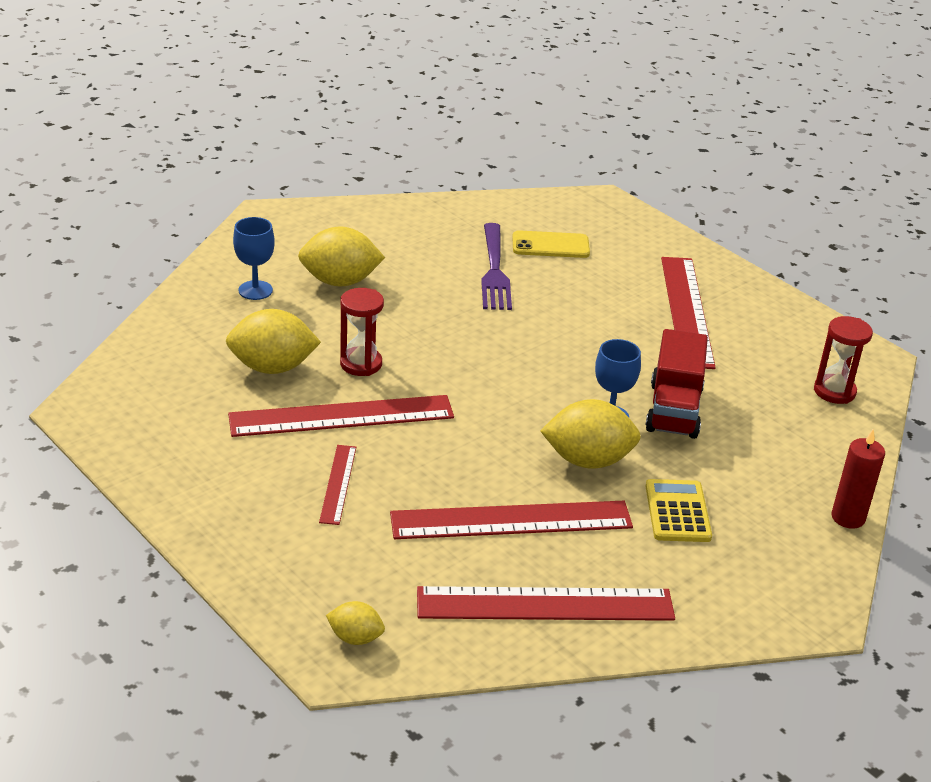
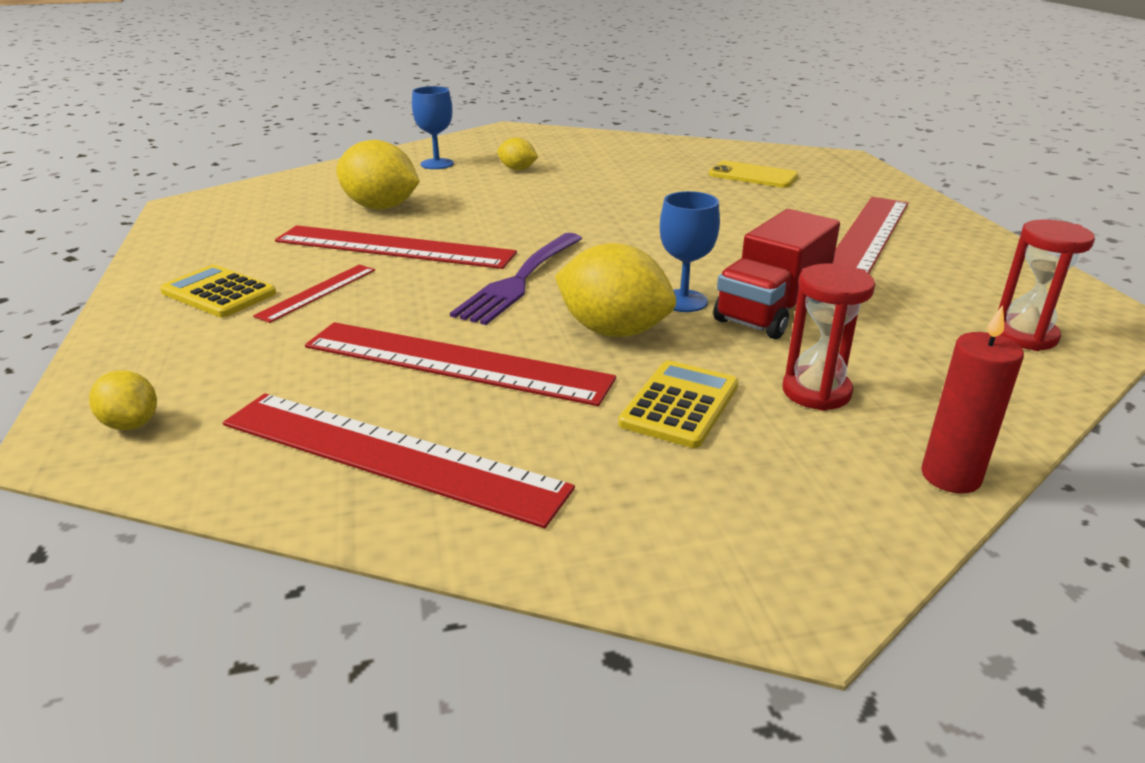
camera: 30 degrees right, 5 degrees down
(259, 507) = (219, 293): none -> yellow calculator
(340, 281) = (517, 169): yellow lemon -> yellow lemon, size x0.53
(361, 364) = (463, 218): red hourglass -> red hourglass (816, 392)
(494, 270) = (675, 182): purple fork -> purple fork (520, 279)

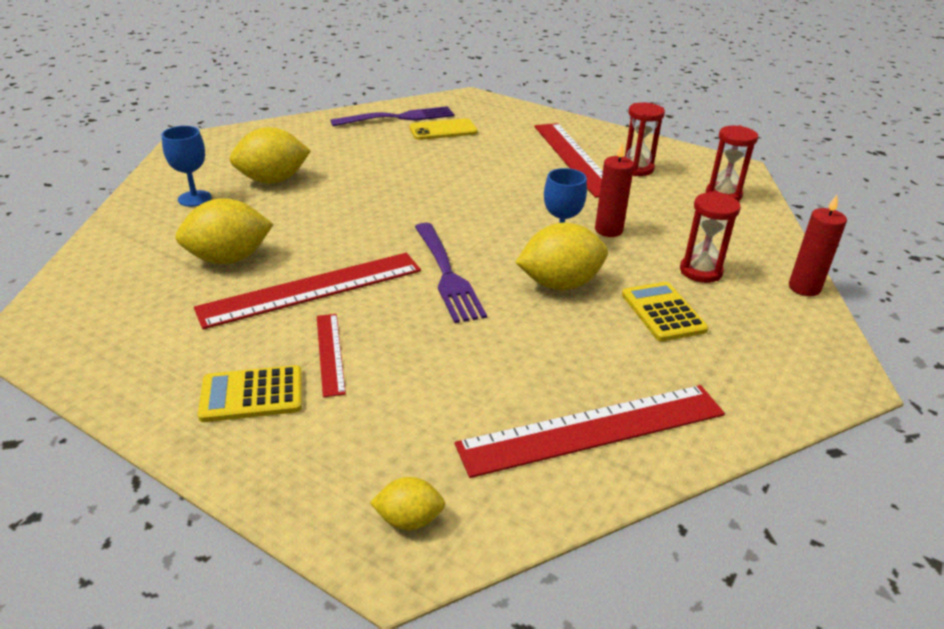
camera: 45 degrees left, 5 degrees up
(455, 363) = (518, 352): red ruler -> none
(517, 169) = (273, 180): yellow lemon -> yellow lemon, size x1.88
(724, 155) = (397, 118): none -> purple fork
(772, 310) = (608, 230): red truck -> red candle
(936, 271) = (636, 169): none -> red hourglass

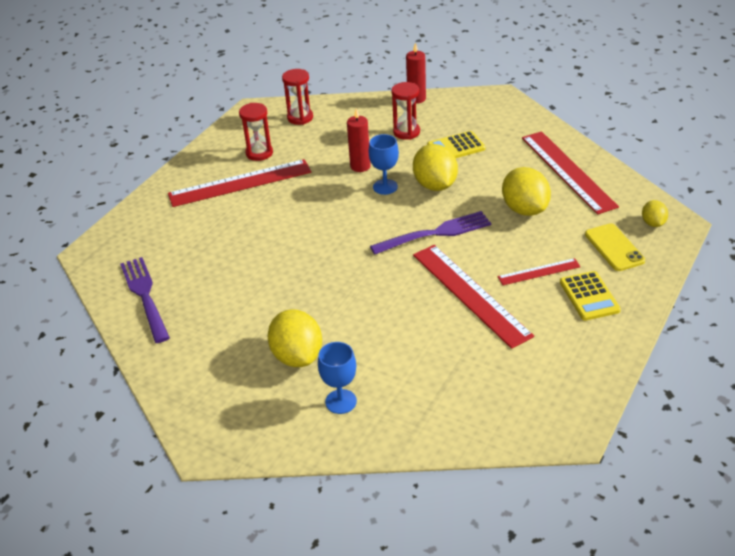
camera: 90 degrees left, 5 degrees up
(229, 259) = (440, 348): yellow lemon -> yellow lemon (524, 209)
(443, 130) = (179, 262): yellow phone -> yellow phone (614, 247)

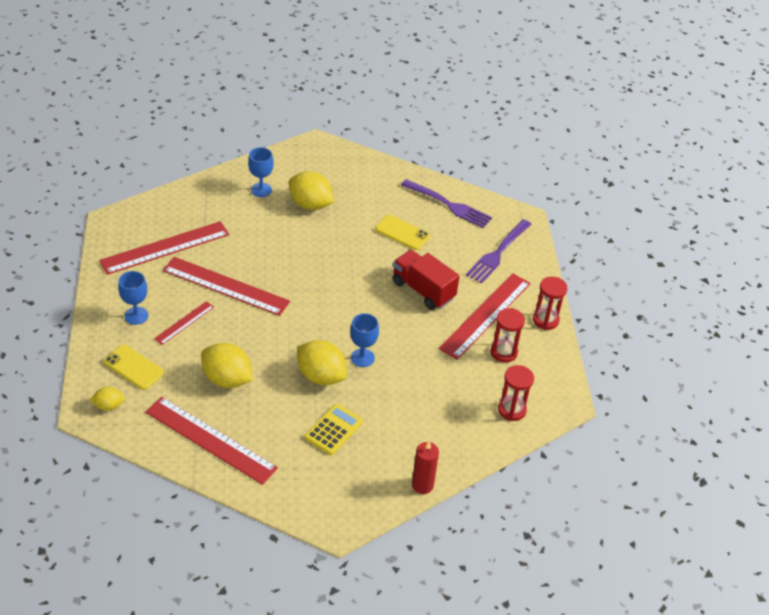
camera: 140 degrees right, 5 degrees up
(229, 284) = (402, 233): none -> yellow phone
(271, 221) = (423, 290): none -> red truck
(360, 166) = (402, 372): red candle -> none
(406, 132) = (395, 431): red hourglass -> red hourglass (545, 320)
(435, 234) = (286, 327): purple fork -> purple fork (498, 252)
(515, 365) = (165, 248): none -> red ruler
(589, 296) = (136, 316): yellow calculator -> blue goblet
(653, 223) = (109, 406): yellow lemon -> yellow lemon turned 60 degrees counterclockwise

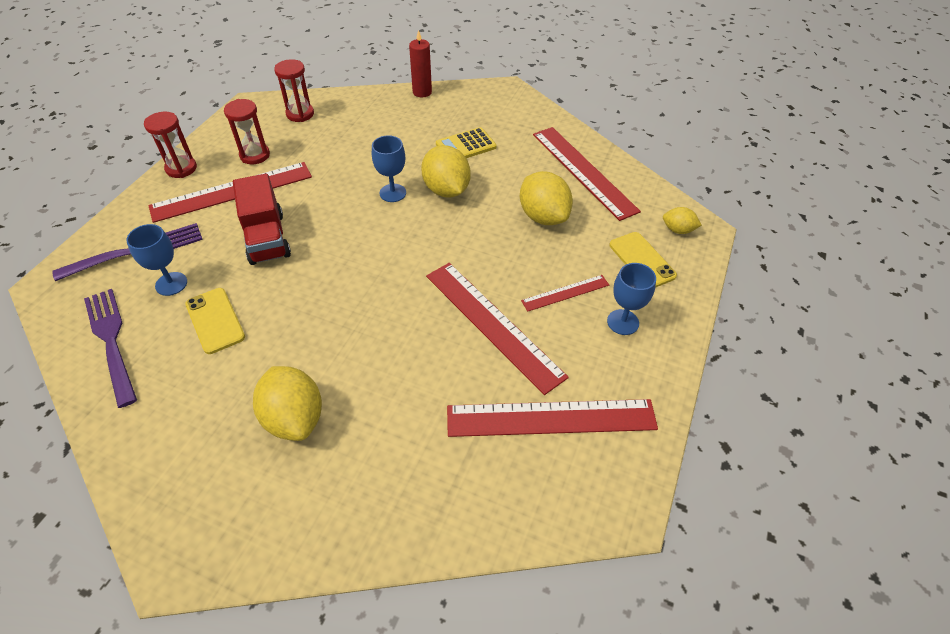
camera: 150 degrees left, 5 degrees up
(261, 190) = (347, 481): blue goblet -> blue goblet (171, 284)

